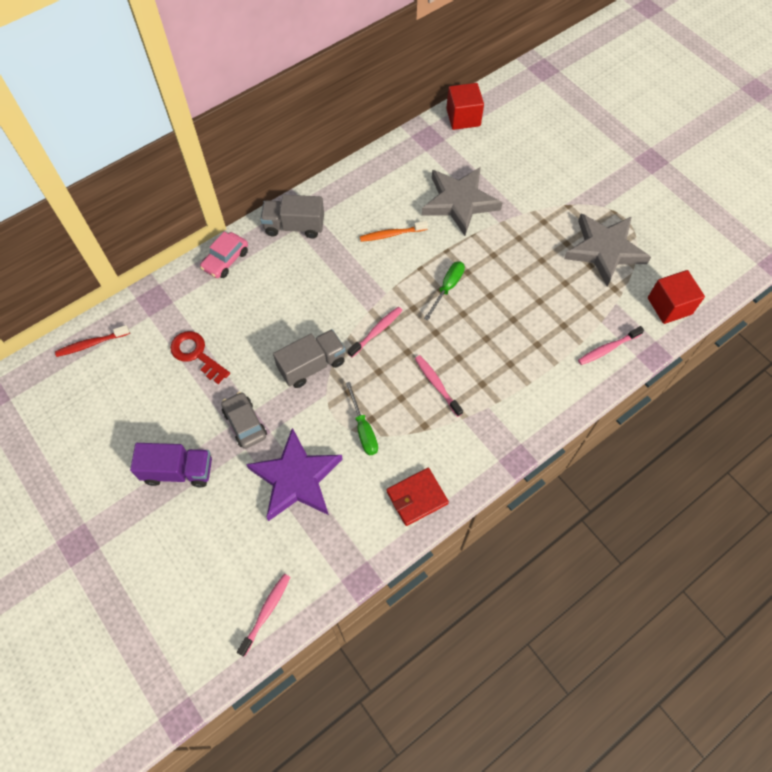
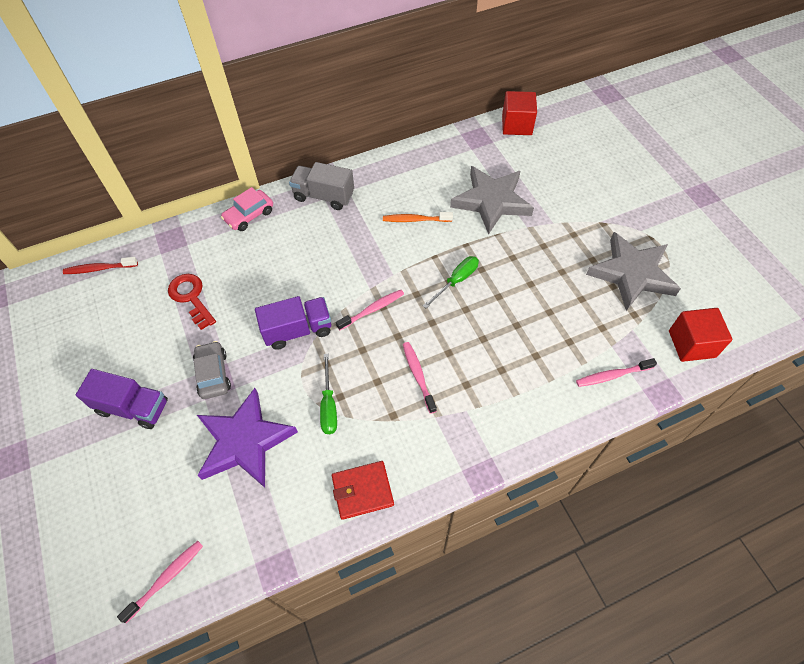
camera: 15 degrees right, 5 degrees down
(312, 365) = (298, 330): grey truck -> purple truck

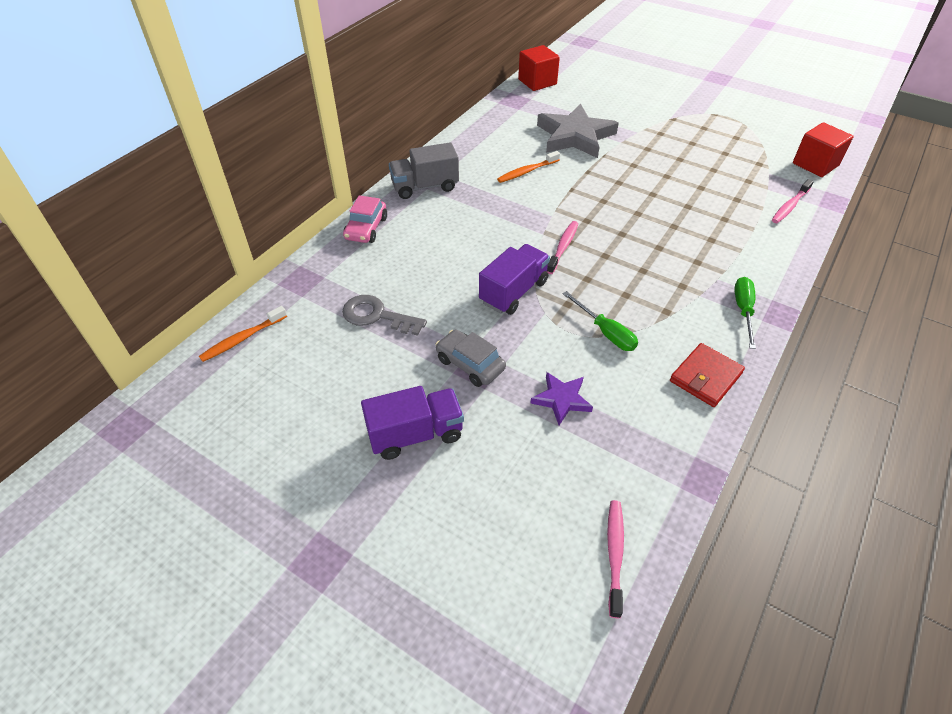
camera: 35 degrees left, 10 degrees down
(99, 269) = (242, 339): red toothbrush -> orange toothbrush
(191, 297) = (376, 316): red key -> grey key
(244, 441) = (561, 399): purple star -> purple star, size x0.51
(418, 375) = (654, 274): pink toothbrush -> none
(456, 281) = (609, 198): green screwdriver -> green screwdriver (743, 310)
(632, 274) = (729, 140): grey star -> none

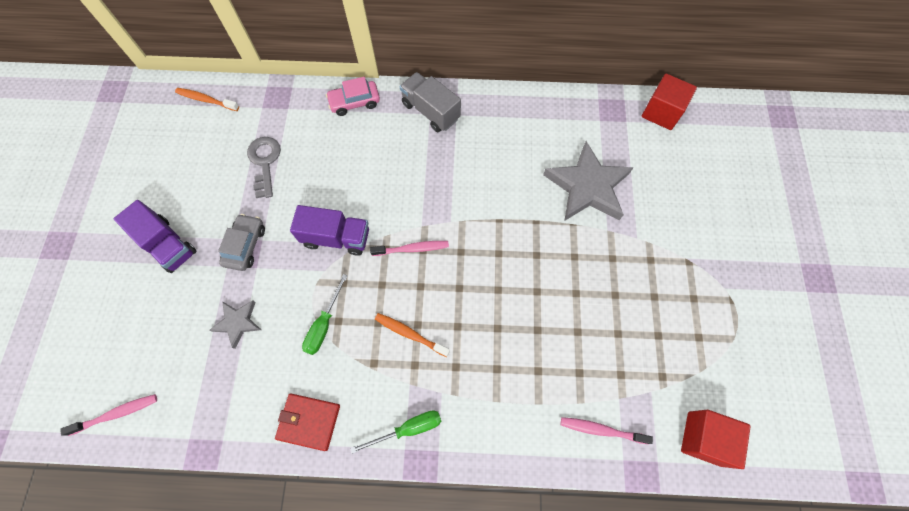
camera: 60 degrees right, 20 degrees up
(527, 171) = (502, 173): orange toothbrush -> orange toothbrush (410, 334)
(561, 399) = (238, 323): purple star -> grey star

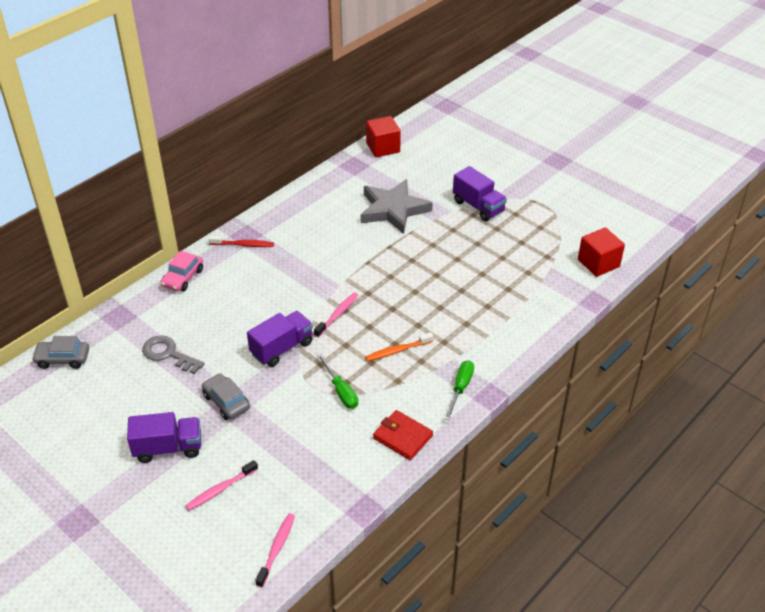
camera: 50 degrees left, 25 degrees down
(206, 100) = (63, 359): orange toothbrush -> grey car
(238, 323) = (284, 438): grey star -> none
(309, 422) = (402, 437): red wallet -> red wallet turned 75 degrees clockwise
(430, 111) = (243, 245): grey truck -> red toothbrush
(601, 430) = (551, 301): pink toothbrush -> pink toothbrush (220, 489)
(668, 256) = (478, 206): none -> purple truck

